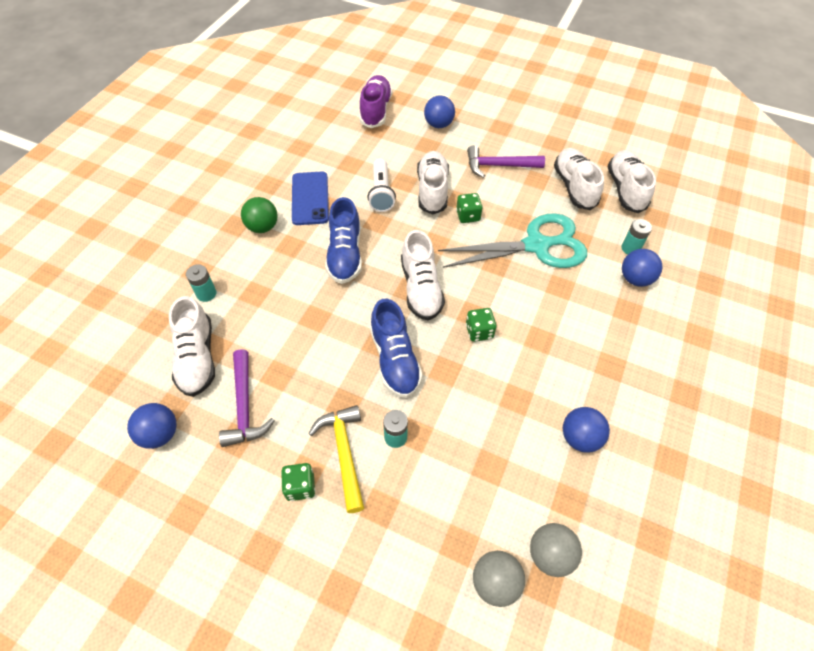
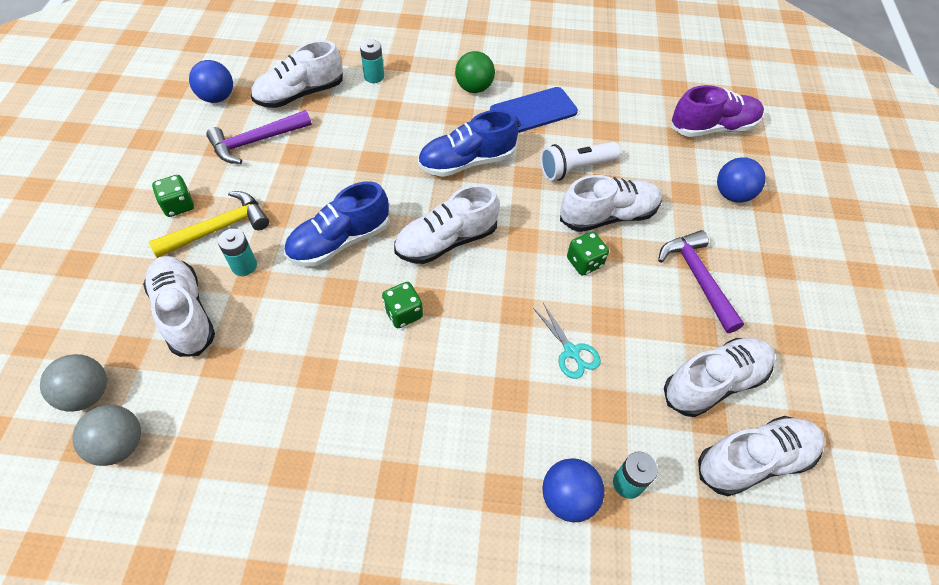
camera: 70 degrees right, 0 degrees up
(432, 492) = (185, 313): none -> white shoe
(536, 245) = (571, 351): turquoise scissors -> turquoise scissors, size x0.42
(580, 438) = (276, 455): blue ball -> none

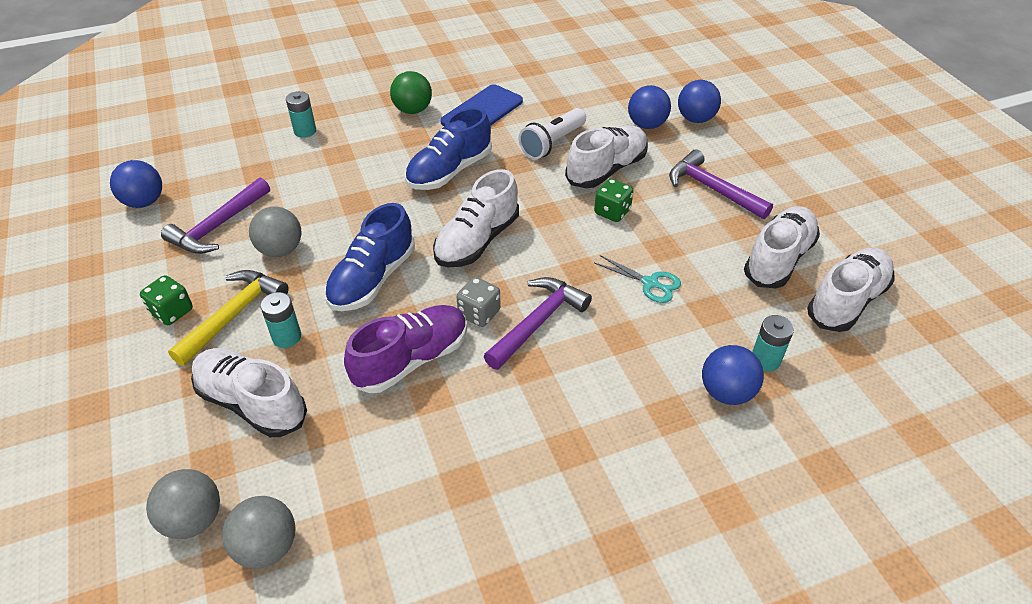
camera: 25 degrees left, 10 degrees down
(288, 183) = (280, 250): none -> grey ball
(300, 94) = (236, 170): white shoe -> none
(403, 313) = (479, 313): green dice -> grey dice
(447, 345) = (538, 322): none -> purple hammer
(678, 183) = (646, 125): none -> blue ball
(712, 127) = (645, 75): purple shoe -> purple shoe (411, 360)

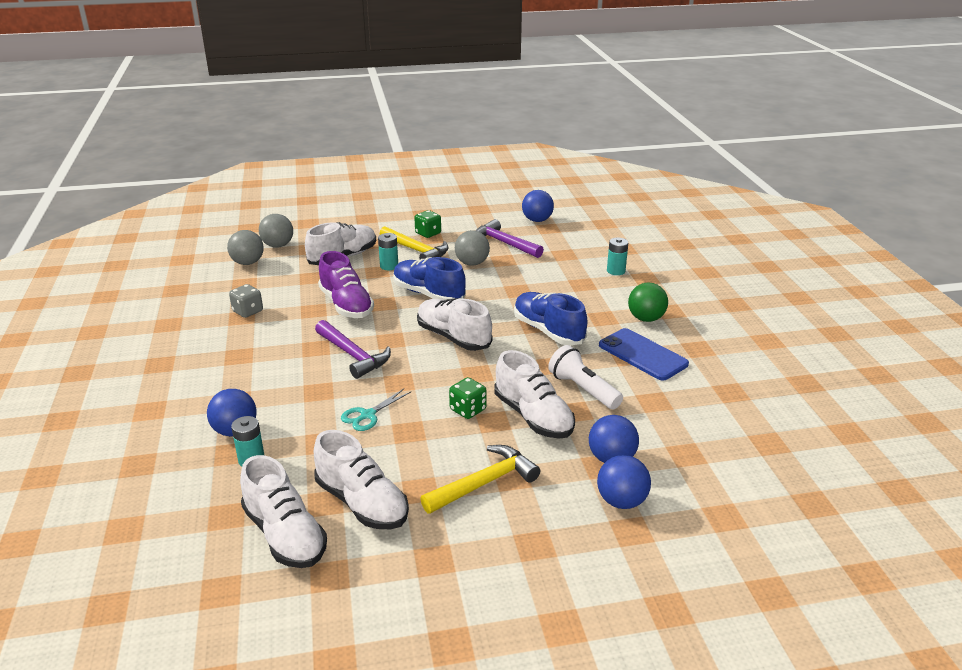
camera: 100 degrees right, 15 degrees down
(479, 313) = (374, 332): grey dice -> grey dice (248, 311)
(712, 189) = (484, 483): purple hammer -> yellow hammer

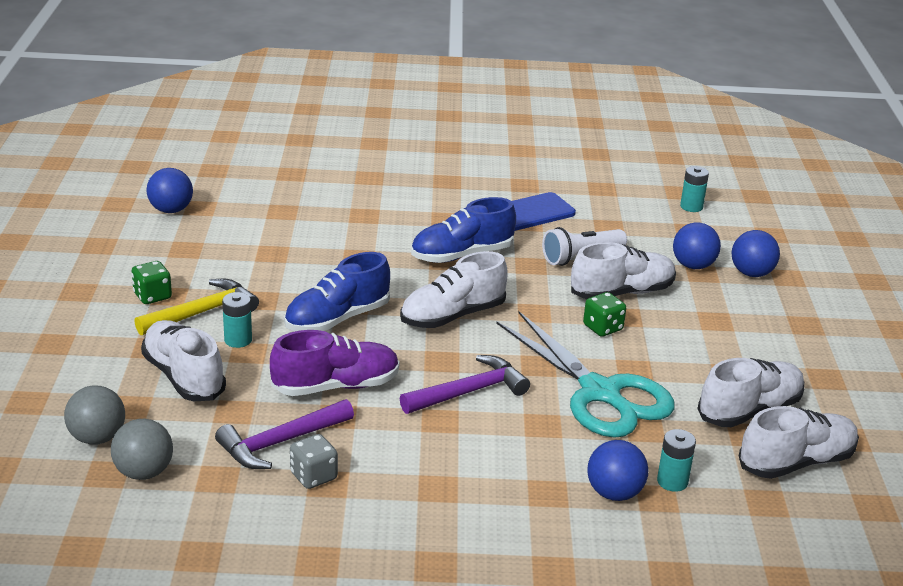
camera: 80 degrees left, 0 degrees up
(368, 415) = (600, 393): turquoise scissors -> turquoise scissors, size x2.37
(472, 263) = (269, 276): grey ball -> none
(484, 483) = (723, 336): yellow hammer -> none
(504, 243) = (224, 244): purple hammer -> purple hammer (280, 442)
(616, 271) = (344, 189): turquoise battery -> turquoise battery (691, 207)
(646, 319) = (458, 196): green ball -> none

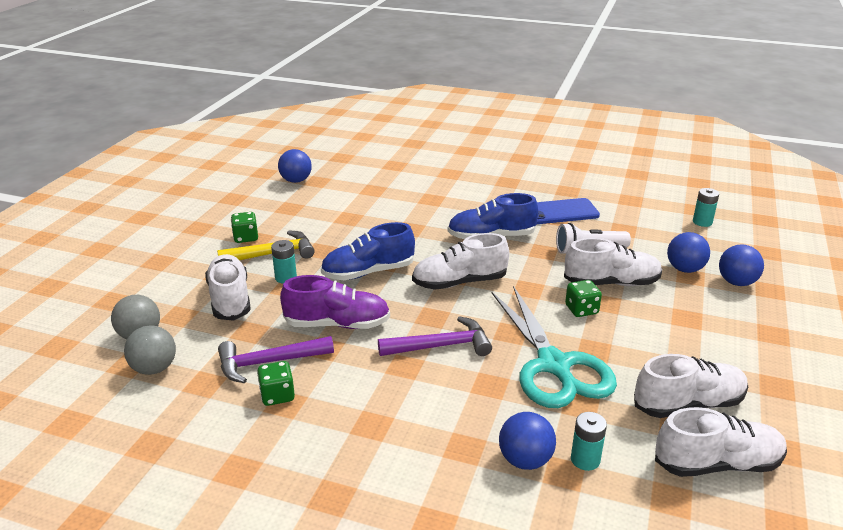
camera: 20 degrees right, 0 degrees up
(313, 476) = (277, 395): grey dice -> green dice

